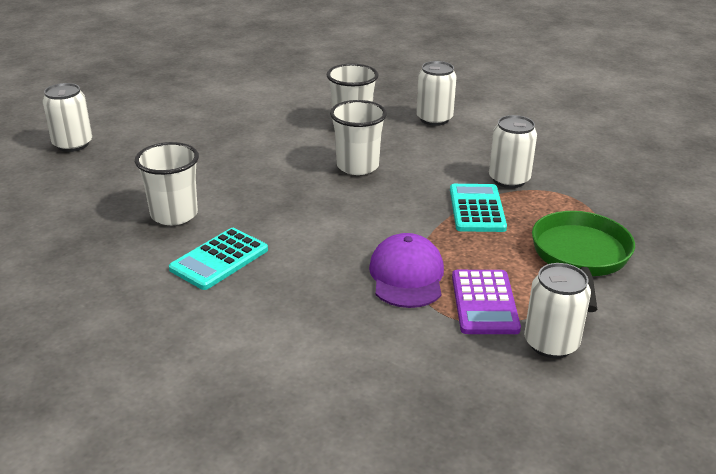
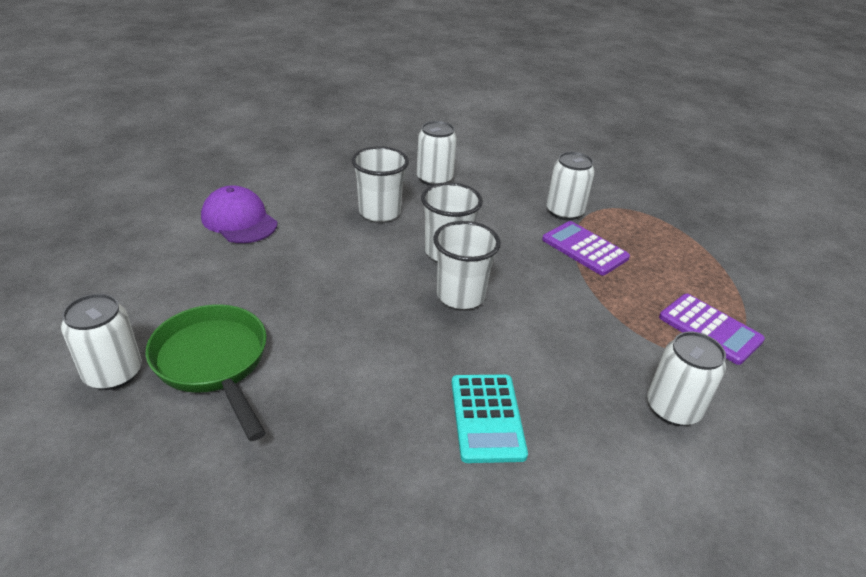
camera: 45 degrees left, 5 degrees up
(174, 214) = (369, 395): white cup -> white cup (460, 295)
(407, 276) = (636, 338): purple cap -> purple cap (239, 220)
(477, 209) = (584, 249): turquoise calculator -> purple calculator
(551, 343) = (787, 337): white can -> white can (673, 408)
(580, 257) = (696, 256): green pan -> green pan (213, 363)

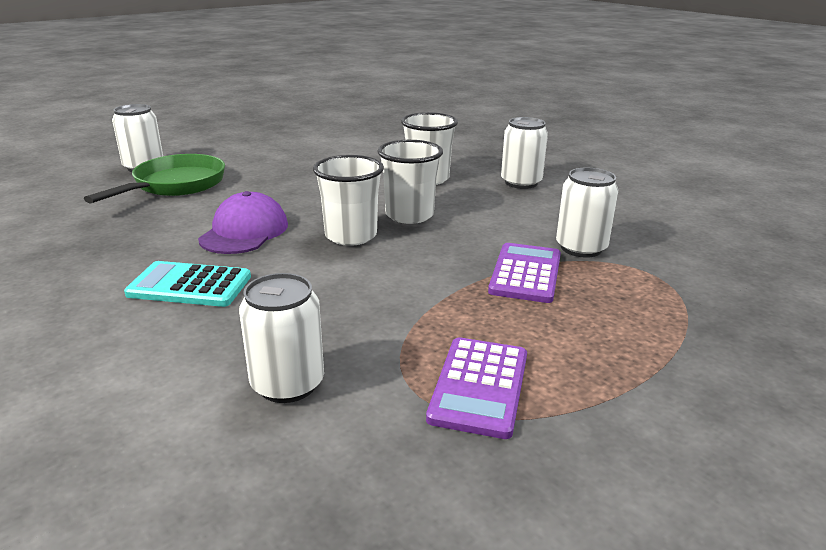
camera: 60 degrees right, 10 degrees down
(239, 220) = (342, 147): purple cap -> purple cap (244, 232)
(487, 418) = (190, 285): turquoise calculator -> turquoise calculator turned 45 degrees clockwise

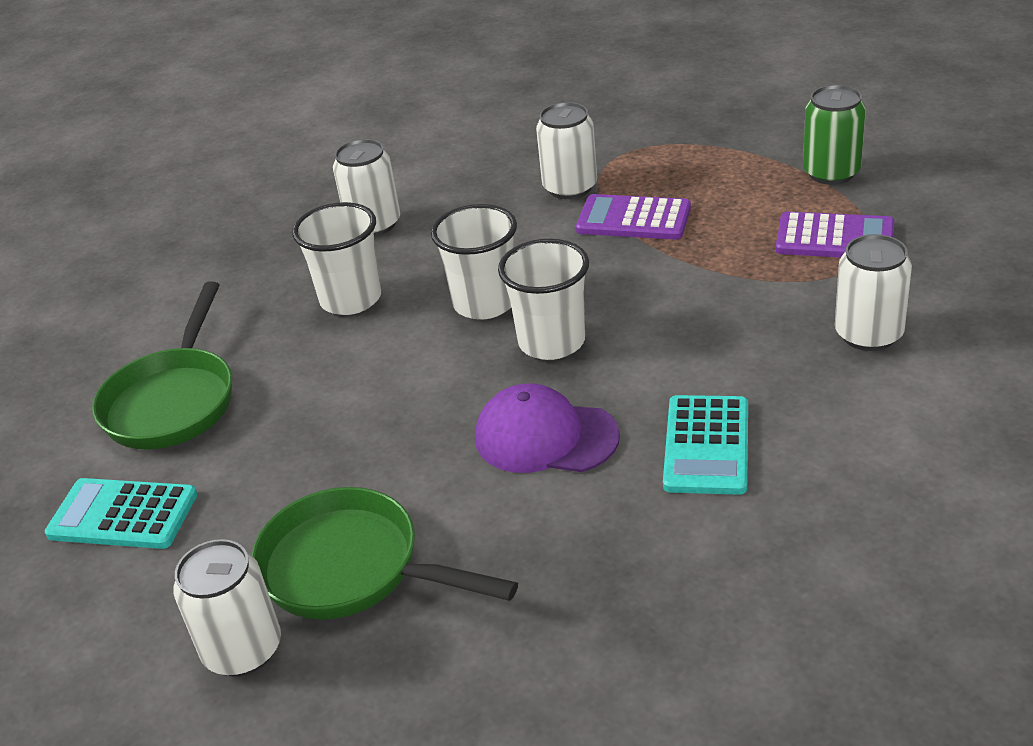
camera: 85 degrees left, 10 degrees up
(260, 143) = (123, 515): none -> turquoise calculator
(344, 146) = (173, 401): none -> green pan
(637, 404) = (831, 173): none -> green can

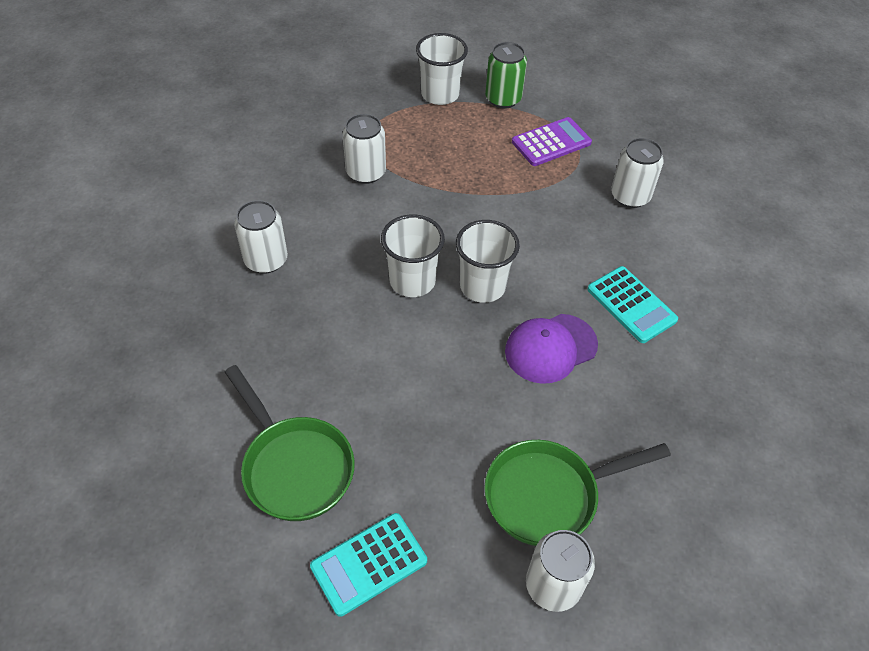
camera: 50 degrees left, 15 degrees up
(351, 299) = (322, 323): white cup -> white cup (440, 94)
(633, 219) = (431, 178): purple calculator -> none

